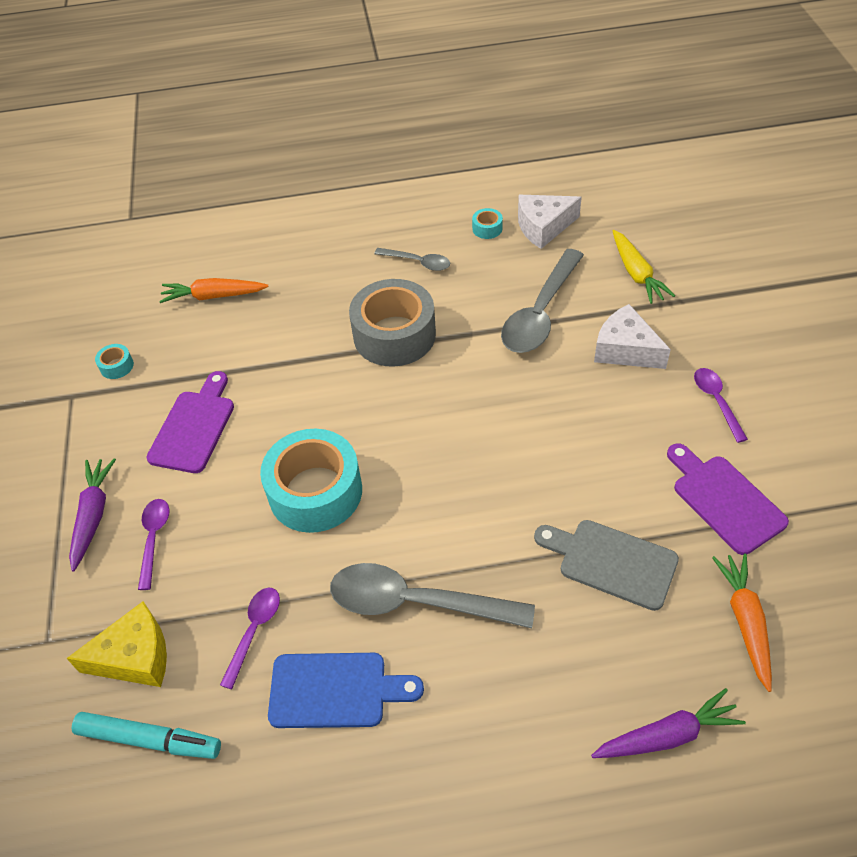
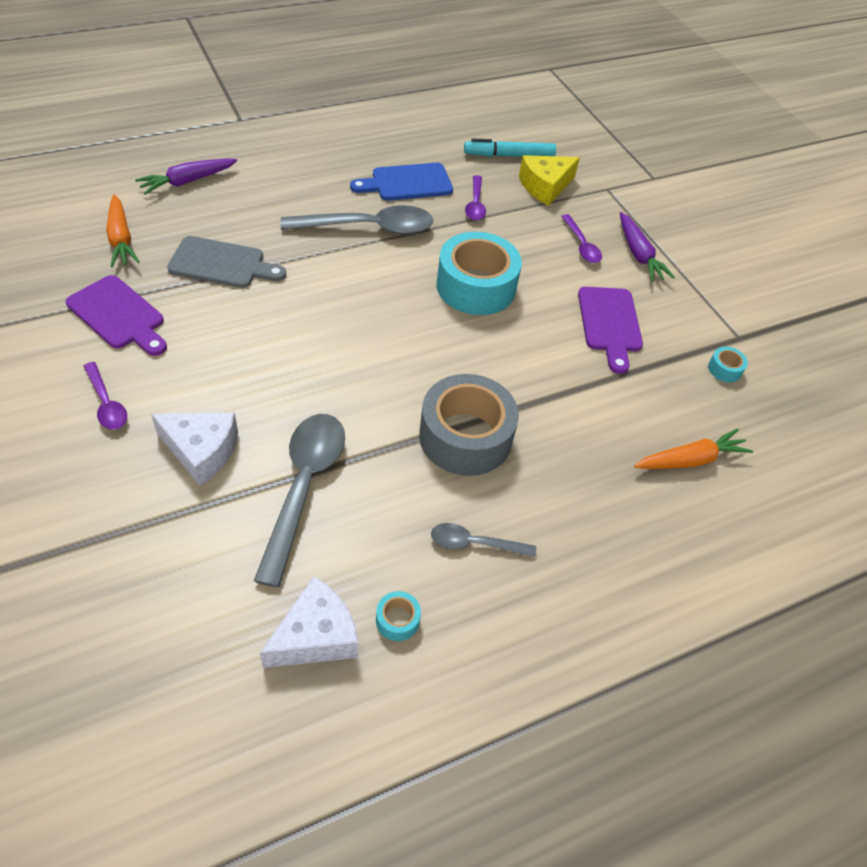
camera: 155 degrees right, 0 degrees up
(636, 273) = (180, 566): yellow carrot -> none

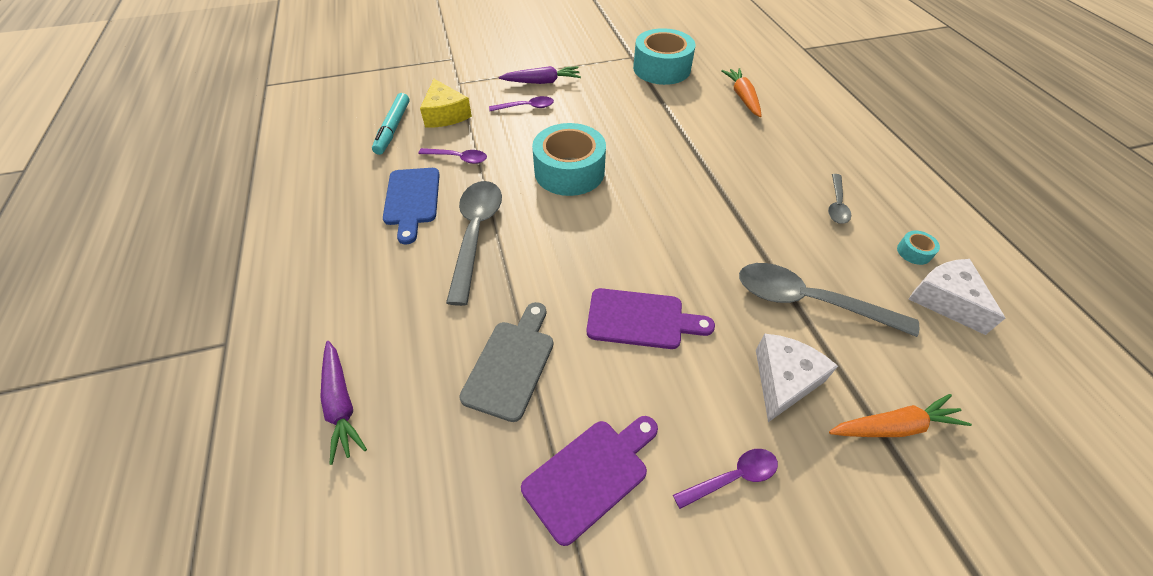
camera: 75 degrees left, 0 degrees up
(121, 239) = (442, 483): orange carrot -> orange carrot (894, 426)
(465, 437) = (738, 198): grey tape -> none
(610, 323) = (617, 108): purple cutting board -> purple cutting board (641, 319)
(724, 369) = (661, 68): turquoise tape -> turquoise tape, size x2.50

